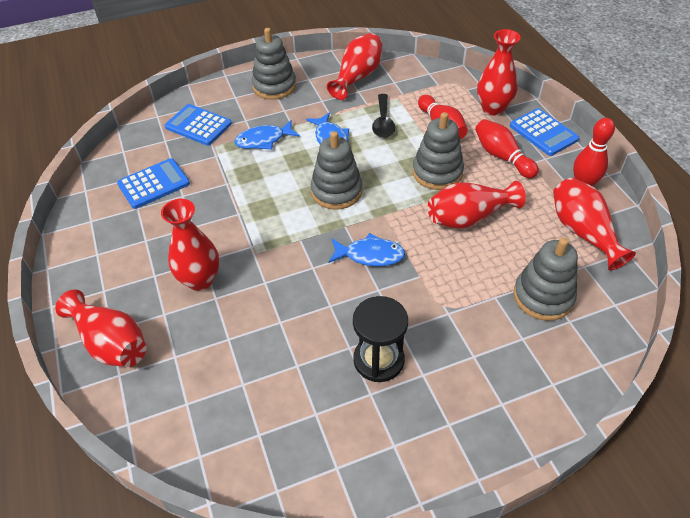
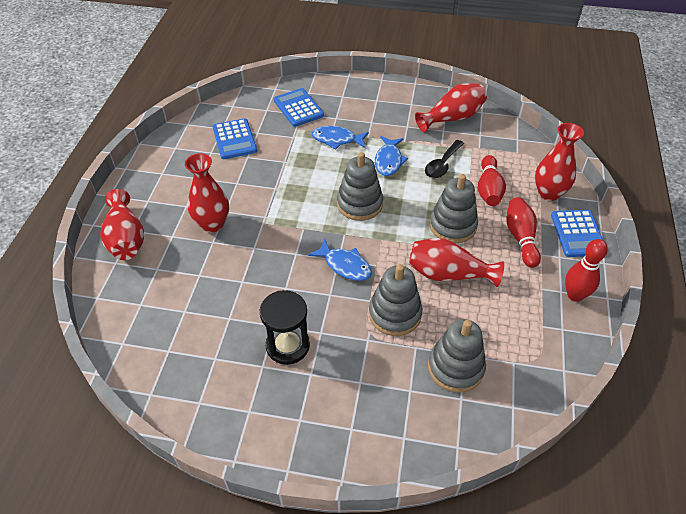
camera: 30 degrees right, 0 degrees up
(154, 184) = (234, 139): blue calculator -> blue calculator turned 75 degrees clockwise
(274, 86) = (379, 99): grey stacking toy -> grey stacking toy (394, 314)
(583, 232) = (538, 334): red vase -> none

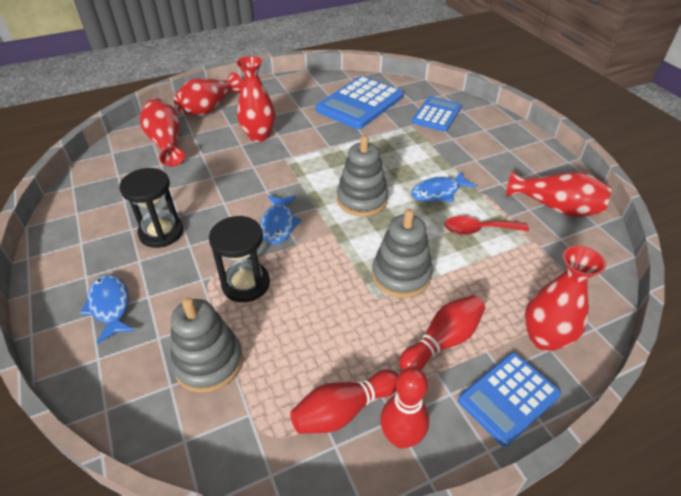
camera: 55 degrees right, 5 degrees down
(234, 139) = (360, 103): blue calculator -> blue calculator, size x1.59
(337, 139) = (426, 151): blue fish -> blue fish (110, 306)
(394, 314) = (245, 284): grey stacking toy -> black hourglass
(442, 165) = (478, 230): black spoon -> red spoon
(448, 274) = (330, 301): red vase -> red vase (166, 142)
(488, 189) = (486, 281): red bowling pin -> red bowling pin (343, 410)

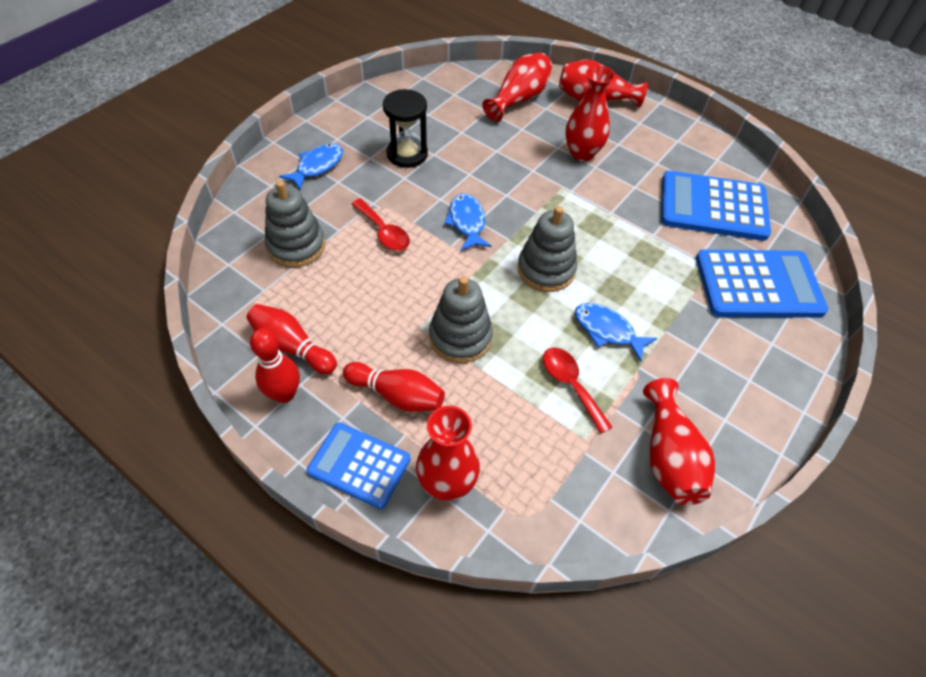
camera: 60 degrees right, 10 degrees up
(245, 284) = (384, 232): black hourglass -> red spoon
(278, 224) = (467, 222): blue fish -> blue fish turned 105 degrees clockwise
(436, 115) = (758, 284): blue calculator -> blue calculator, size x1.59

